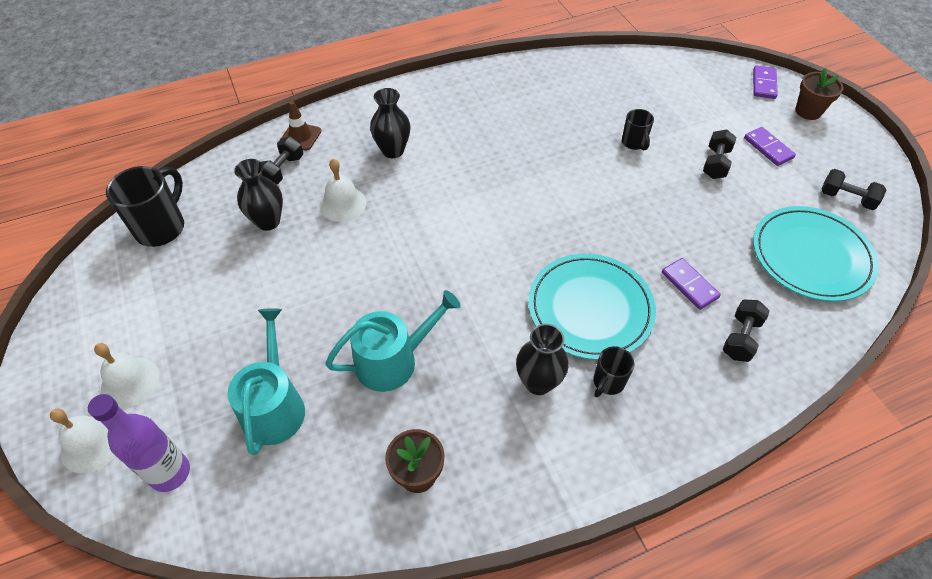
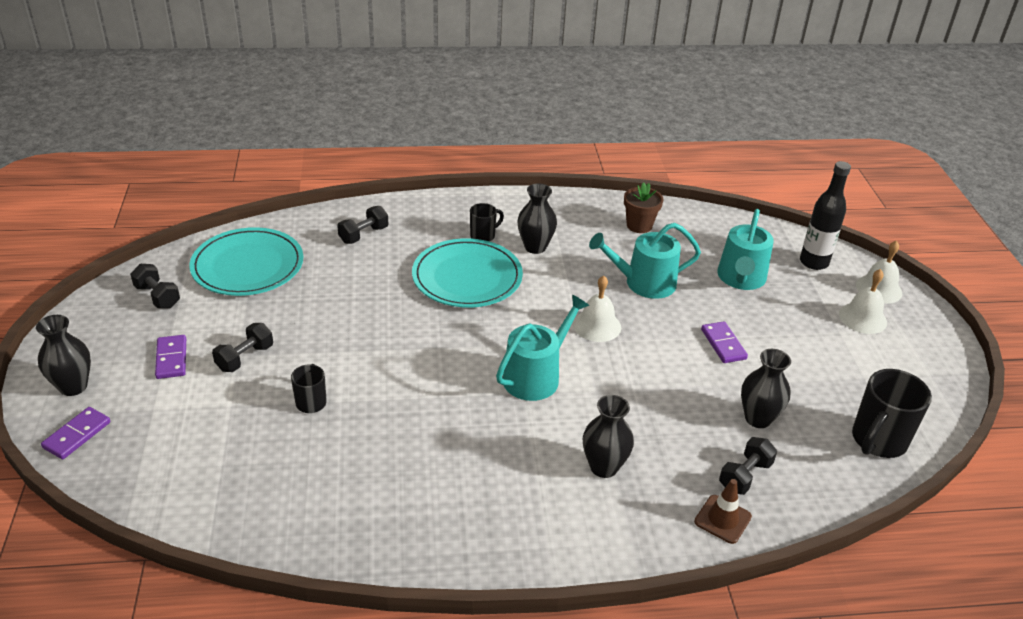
camera: 165 degrees left, 15 degrees down
(170, 473) = (813, 262): purple bottle -> black bottle
(343, 204) = (673, 417): white bell -> white bell (597, 325)
(471, 211) = (536, 376): none -> turquoise watering can
(689, 285) = (372, 272): purple domino -> purple domino (723, 344)
(808, 111) = (73, 386): brown flower pot -> black vase

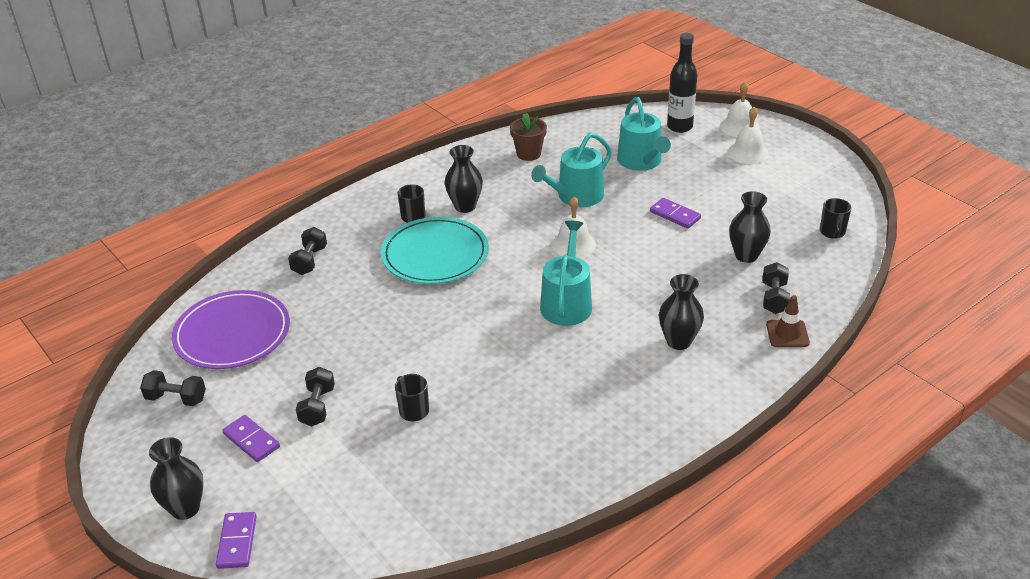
camera: 30 degrees left, 0 degrees up
(248, 266) = (232, 333): turquoise plate -> purple plate
(877, 441) = (832, 232): black mug -> black mug, size x0.56

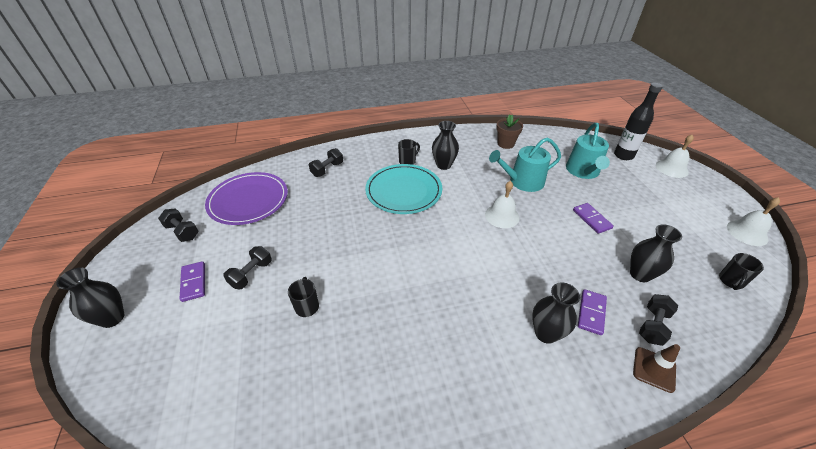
camera: 25 degrees right, 5 degrees up
(237, 542) = (112, 365): purple domino -> purple domino (591, 313)
(567, 303) = (471, 261): turquoise watering can -> none
(748, 152) = (672, 189): white bell -> white bell (747, 232)

